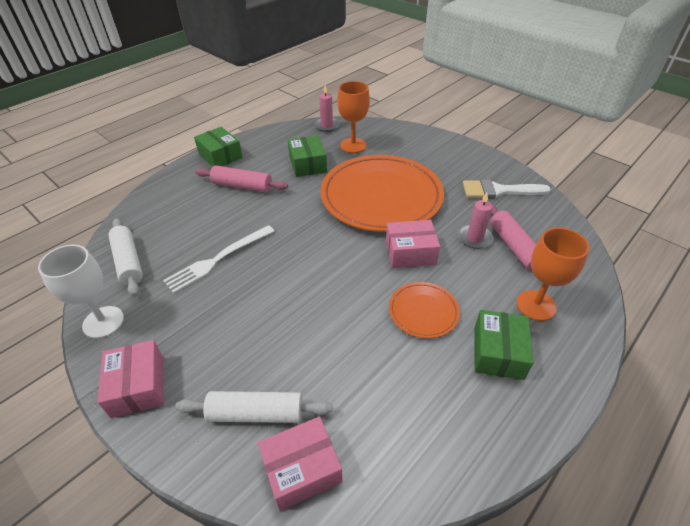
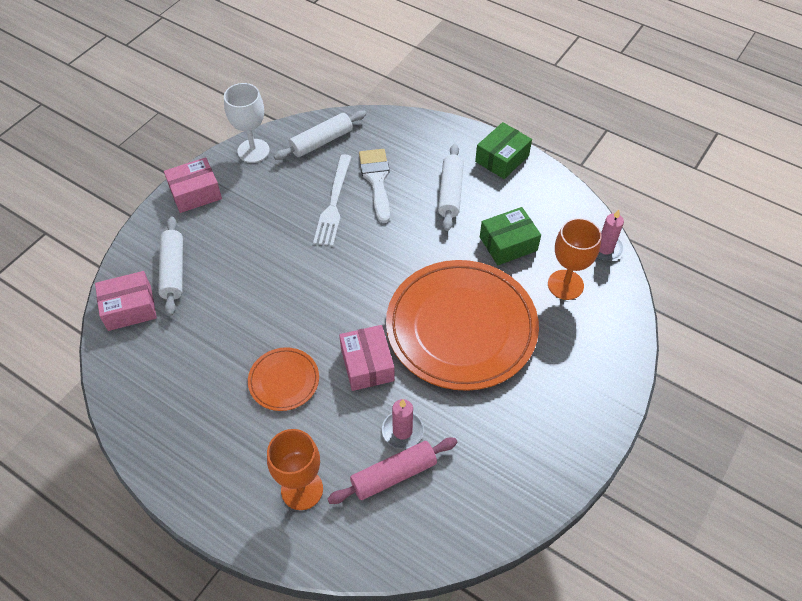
camera: 80 degrees right, 10 degrees up
(218, 259) = (333, 203): white fork -> white fork turned 120 degrees counterclockwise
(242, 186) = (450, 192): pink rolling pin -> white rolling pin
(301, 469) = (129, 308): pink box -> pink box turned 75 degrees counterclockwise
(498, 191) = (505, 463): white brush -> white brush (376, 180)
(498, 352) = (238, 447): green box -> none

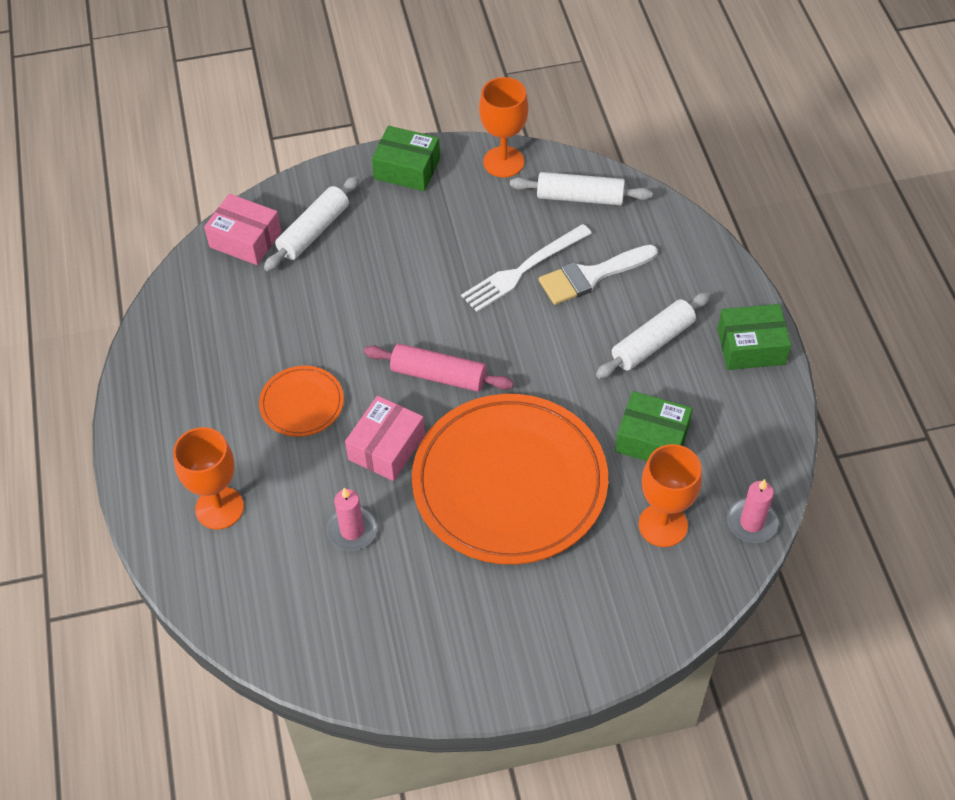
camera: 45 degrees right, 0 degrees up
(195, 193) = (407, 169): pink box -> green box
(253, 151) = (503, 162): white goblet -> orange goblet
(376, 180) = (591, 276): white brush -> white brush turned 150 degrees counterclockwise
(394, 475) = (304, 561): pink rolling pin -> pink rolling pin (438, 375)

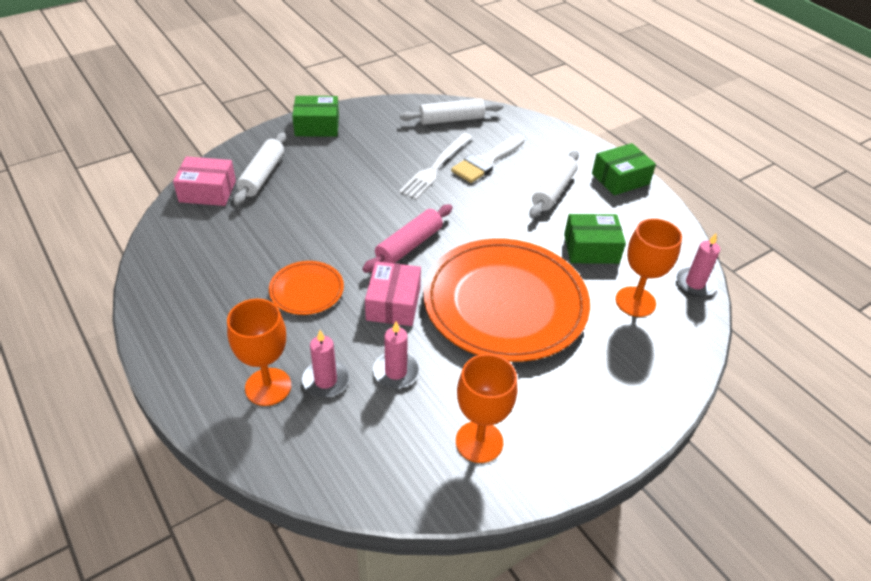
camera: 25 degrees left, 10 degrees down
(278, 518) = (325, 380): none -> pink candle
(438, 375) = (409, 245): pink rolling pin -> pink rolling pin turned 45 degrees counterclockwise
(503, 162) = (386, 110): orange goblet -> orange goblet (479, 442)

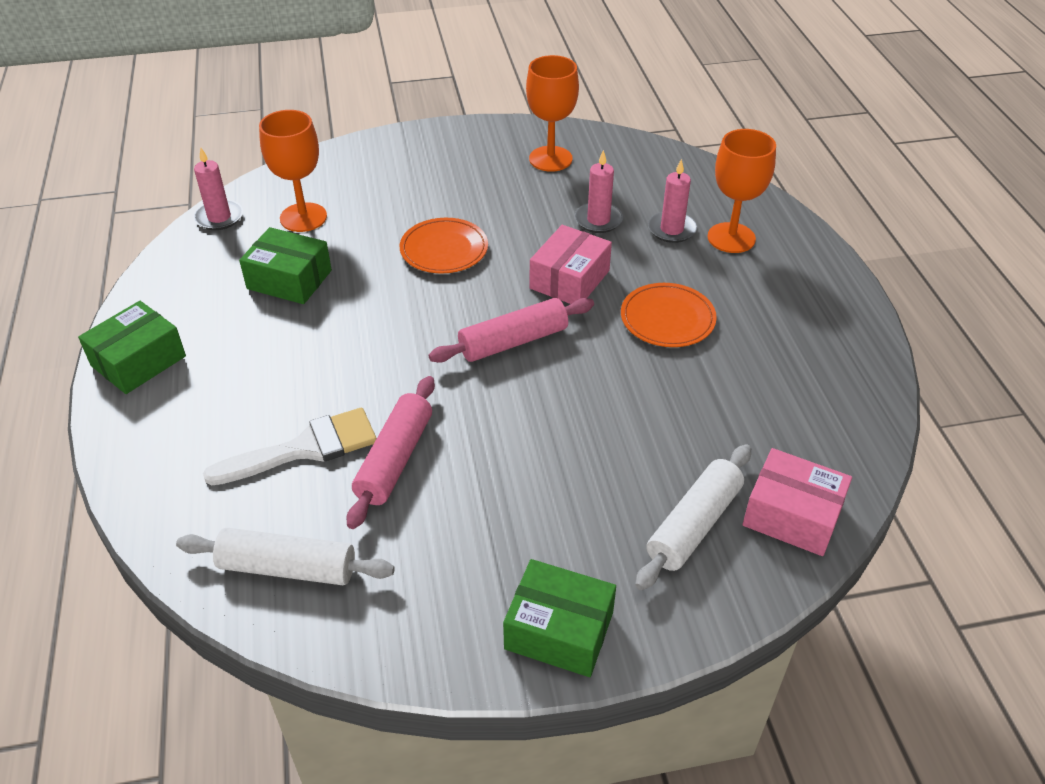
camera: 155 degrees left, 0 degrees up
(436, 167) = (394, 459): white fork -> pink rolling pin
(505, 303) = (444, 249): orange plate -> orange plate, size x0.45
(553, 191) = (254, 368): white rolling pin -> none
(620, 179) = (138, 361): green box -> green box turned 45 degrees counterclockwise

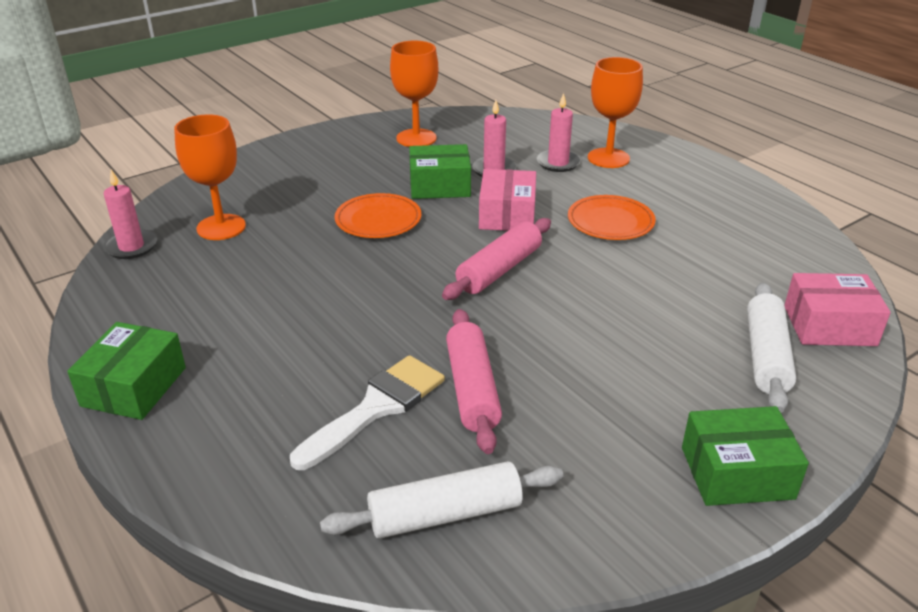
camera: 25 degrees left, 10 degrees down
(289, 279) = (246, 277): green box -> green box (440, 186)

